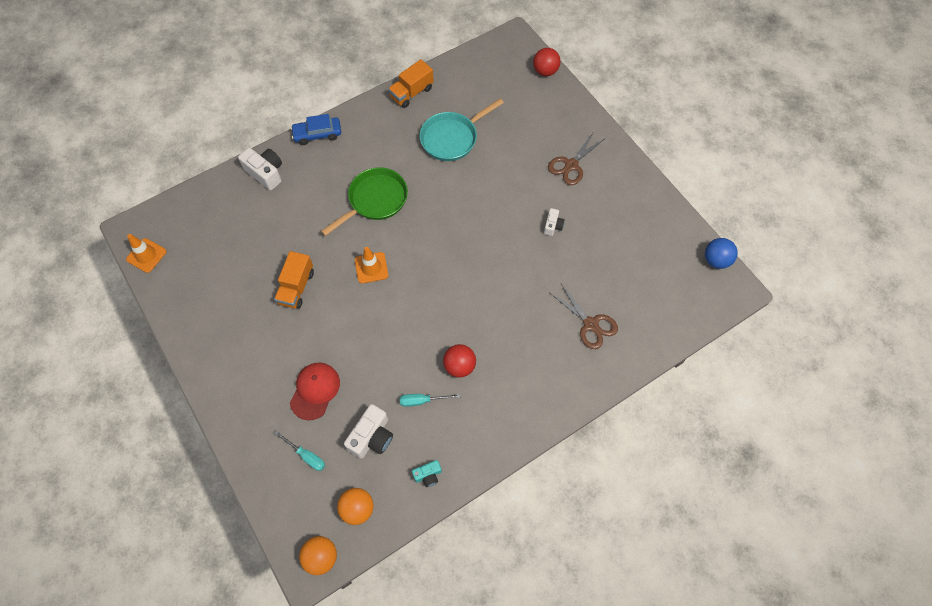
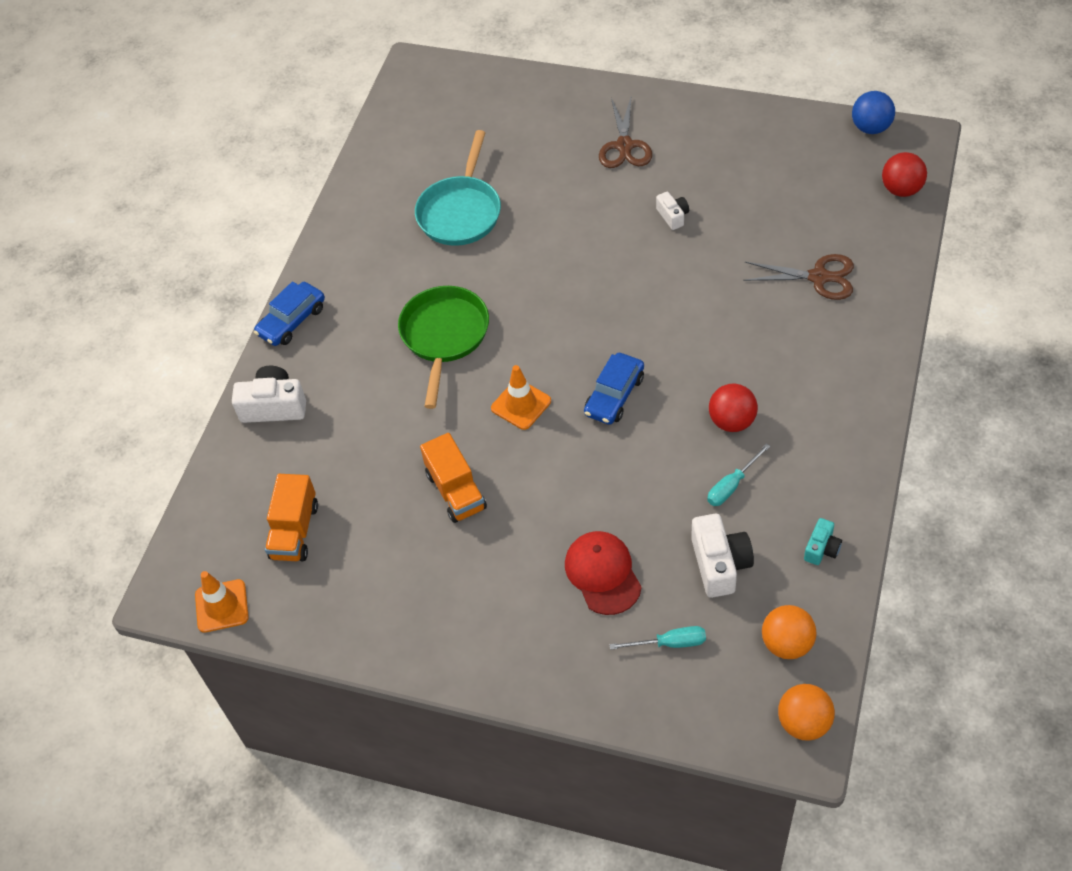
camera: 35 degrees left, 10 degrees down
(411, 93) = (358, 200): orange truck -> orange truck (294, 531)
(419, 301) = (614, 395): none -> blue car
(545, 71) = (489, 76): red ball -> red ball (901, 189)

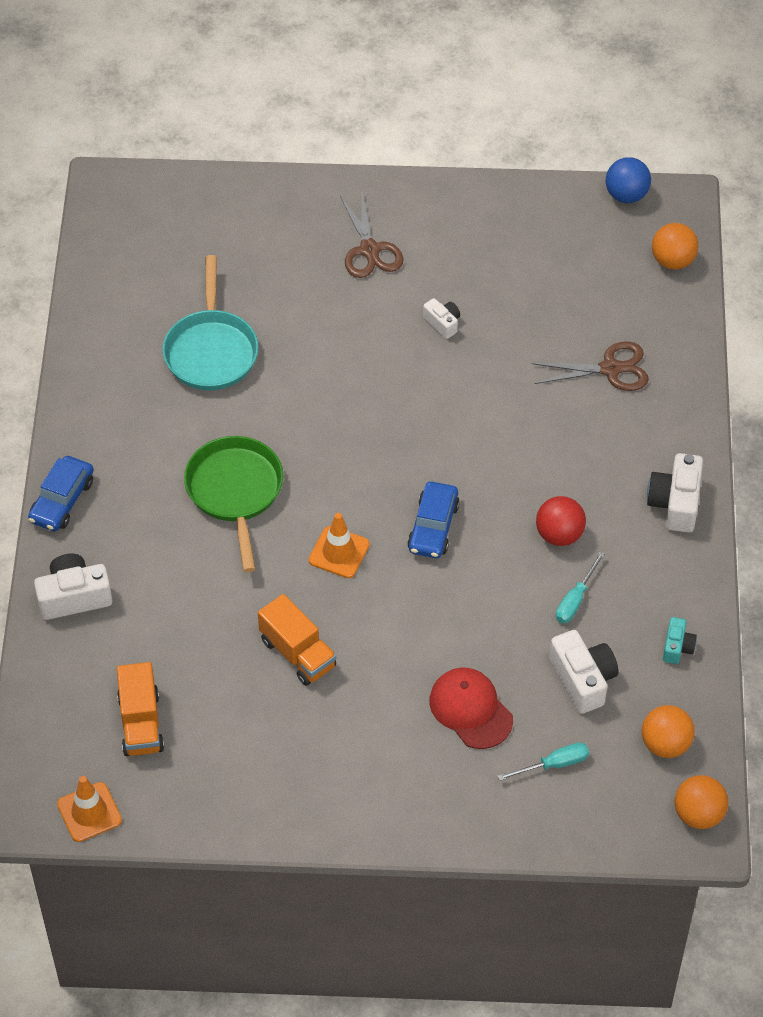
camera: 20 degrees left, 0 degrees up
(852, 409) = (675, 503): none -> white camera
(901, 189) = (673, 261): red ball -> orange ball

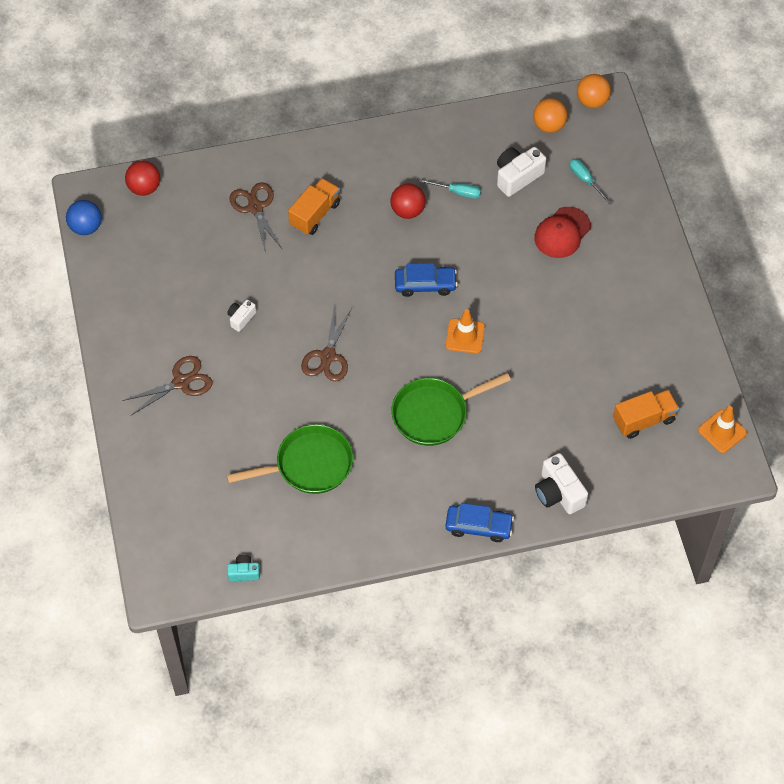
camera: 105 degrees left, 5 degrees up
(211, 350) = (309, 465): turquoise pan -> green pan
(297, 653) = (555, 341): orange truck -> orange truck (315, 214)
(357, 399) = (328, 356): none -> brown scissors
(673, 261) = (144, 188): orange ball -> red ball
(675, 503) = (361, 151): white camera -> none
(677, 647) = (475, 131): turquoise camera -> turquoise camera (244, 572)

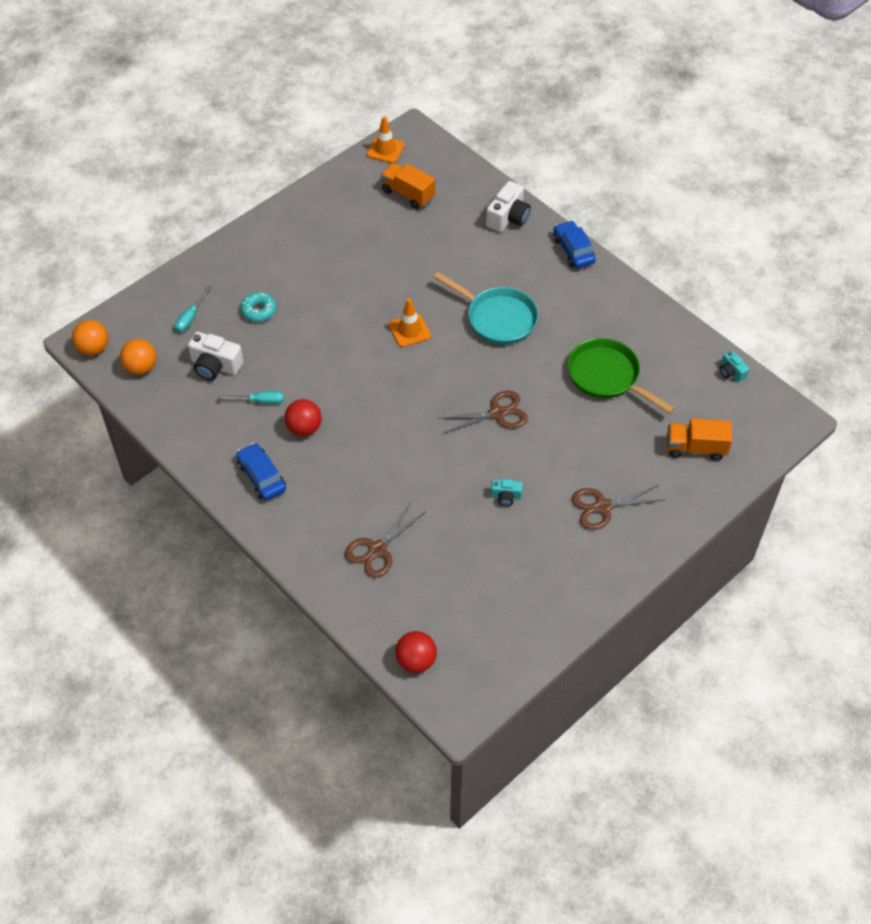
camera: 120 degrees left, 5 degrees down
(86, 227) = (497, 686): blue ball -> none
(181, 382) = (603, 507): brown scissors -> brown scissors turned 45 degrees counterclockwise
(241, 318) = (506, 496): white camera -> turquoise camera
(315, 214) = (354, 497): orange truck -> orange truck (695, 448)
(425, 285) = (376, 379): blue car -> blue car (262, 477)
(434, 414) = (498, 318): green pan -> turquoise pan
(457, 192) = (260, 401): turquoise screwdriver -> turquoise screwdriver turned 105 degrees clockwise
(562, 233) = (259, 311): red cap -> turquoise donut

